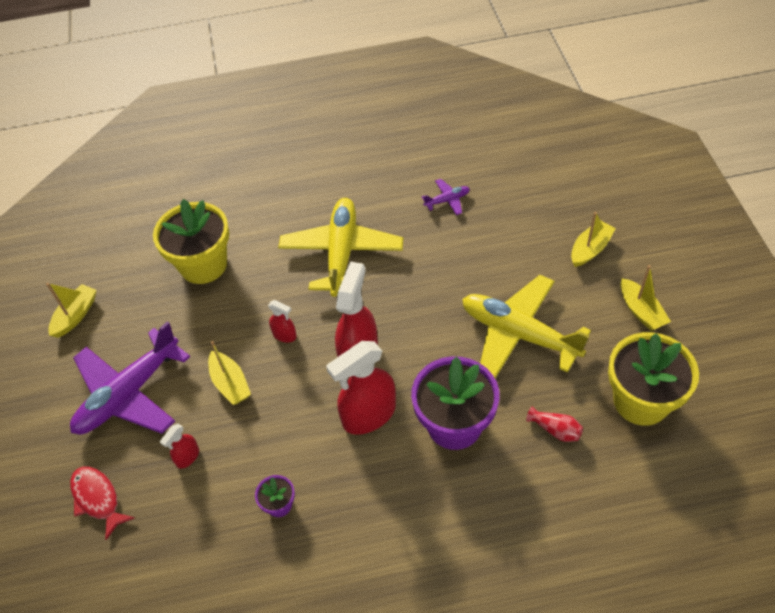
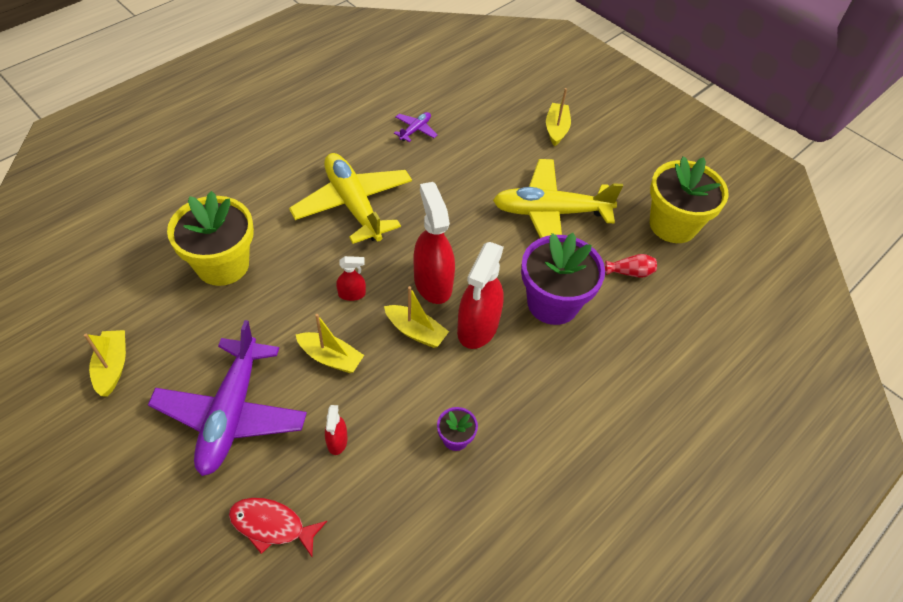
camera: 40 degrees left, 0 degrees up
(641, 311) = (625, 161): yellow boat -> yellow boat (415, 331)

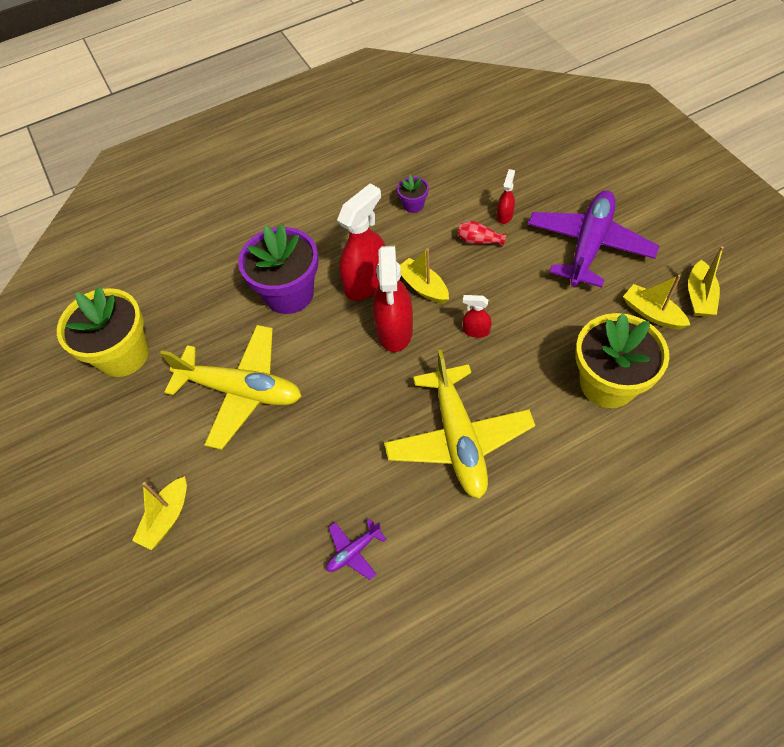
camera: 155 degrees left, 5 degrees up
(272, 526) = (555, 174): red fish -> none
(330, 358) = (503, 276): yellow boat -> yellow boat (652, 313)
(630, 272) = (200, 311): red vase -> red vase (479, 241)

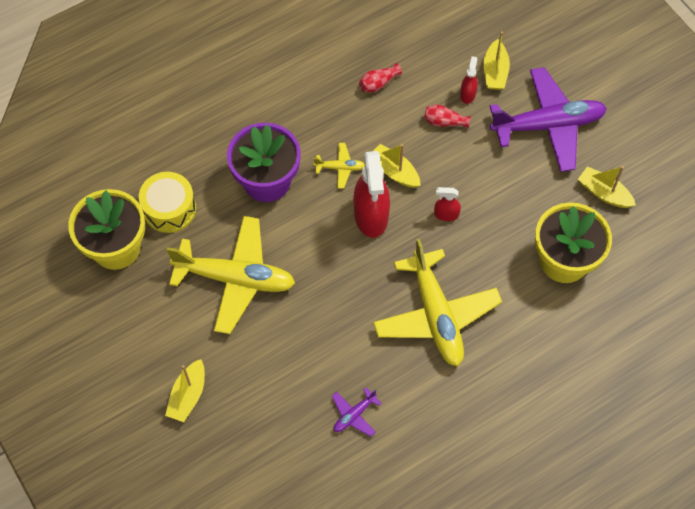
camera: 10 degrees left, 5 degrees up
(185, 318) = (169, 209): none -> yellow drum
(366, 282) = (340, 168): red spray bottle -> yellow plane
(413, 205) = (378, 83): purple flower pot -> red vase
(588, 245) = (547, 125): purple plane -> purple plane turned 60 degrees clockwise
(699, 296) = (646, 175): yellow boat -> yellow boat (495, 72)

